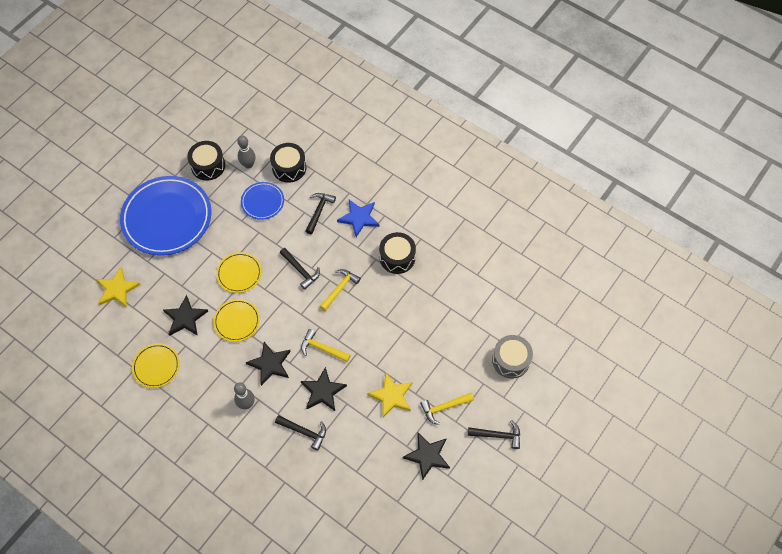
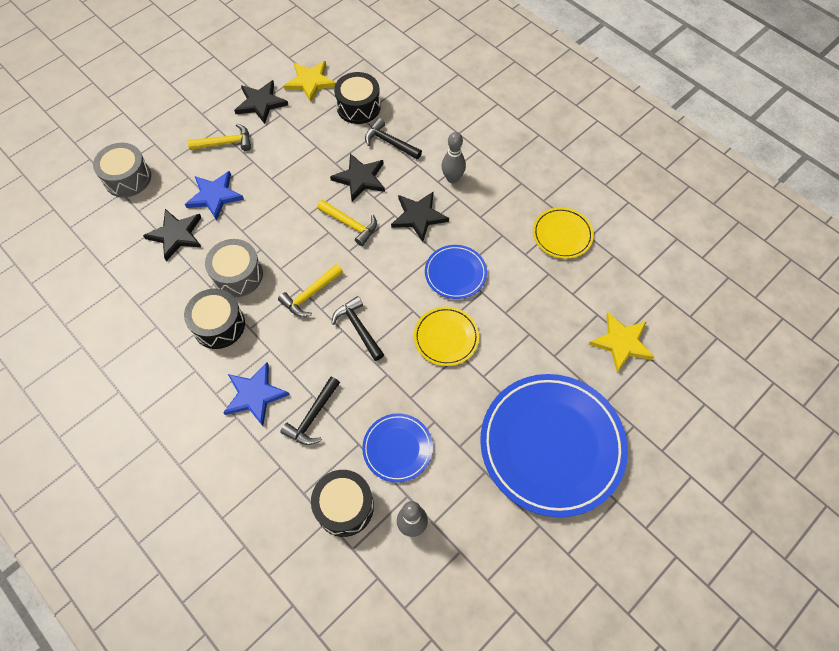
camera: 170 degrees left, 0 degrees up
(185, 318) = (524, 288): black star -> black star (176, 235)
(208, 165) = (481, 535): black drum -> black drum (358, 107)
(237, 321) = (455, 273): yellow plate -> blue plate
(391, 396) = (281, 162): yellow star -> yellow star (310, 82)
(396, 294) = (237, 275): none -> grey drum
(435, 356) = (215, 196): none -> blue star
(498, 435) = (178, 110): black hammer -> none

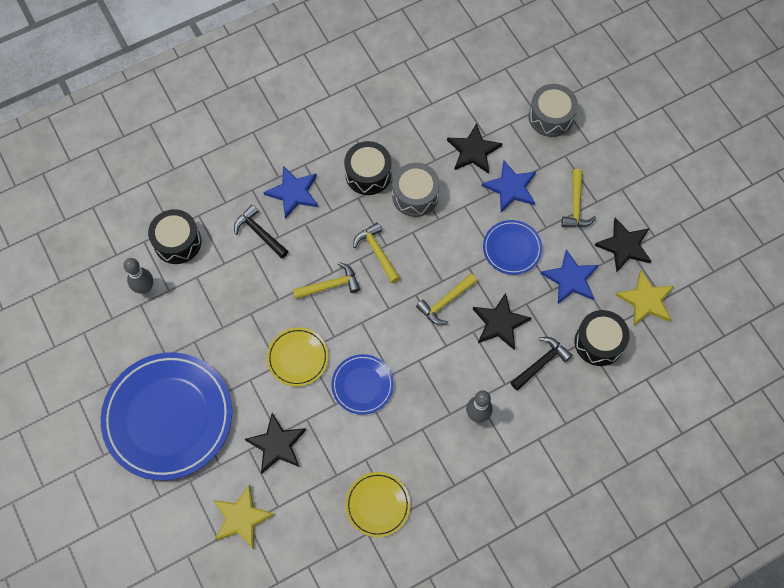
camera: 105 degrees right, 5 degrees up
(302, 135) = (570, 279): none -> blue star
(358, 328) = (330, 285): black hammer -> yellow hammer
(397, 448) = (210, 292): blue plate -> blue plate (512, 248)
(419, 216) = (438, 368): black star -> black star (277, 445)

